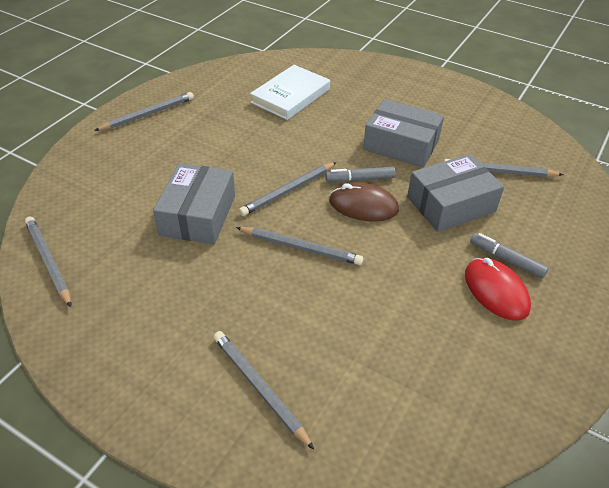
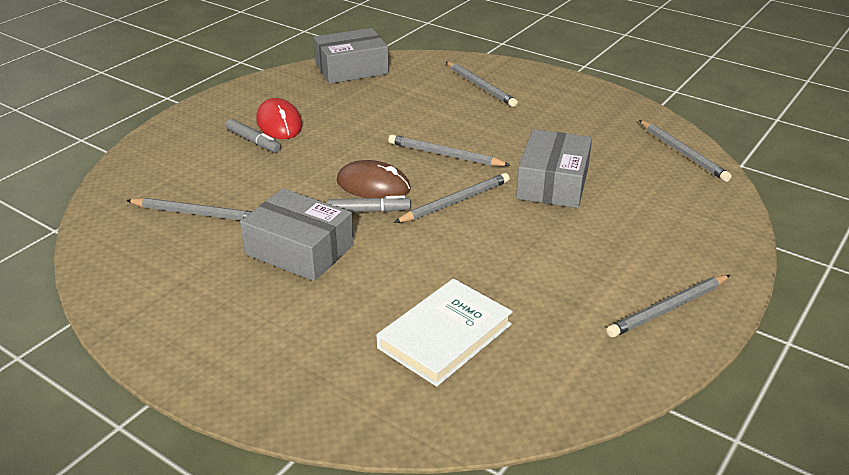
camera: 175 degrees left, 10 degrees down
(451, 204) = (277, 184): grey box -> grey box (351, 69)

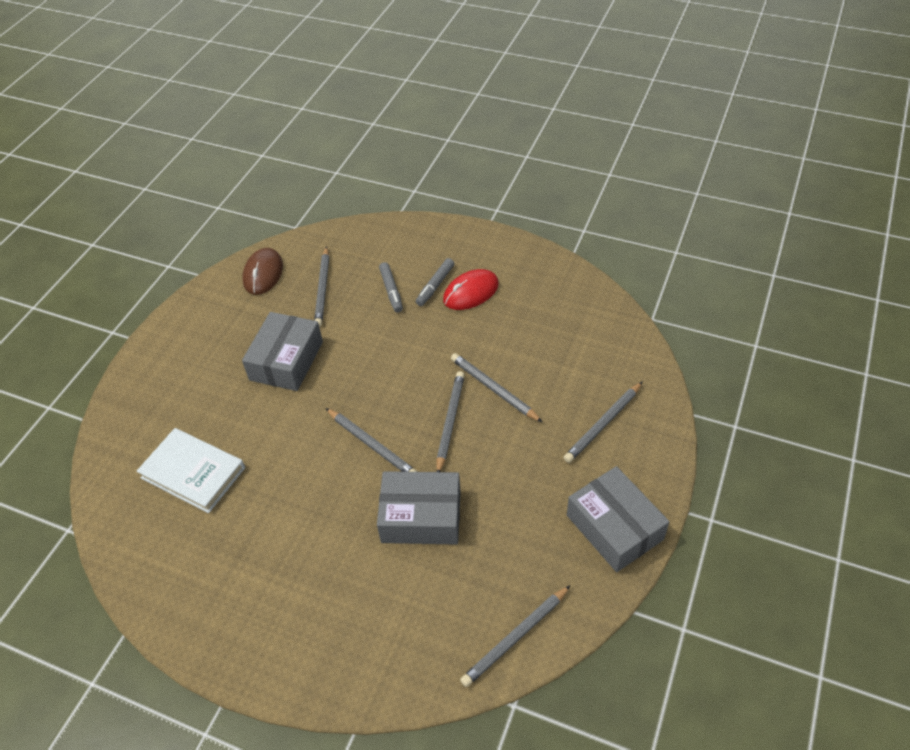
camera: 80 degrees right, 15 degrees up
(351, 69) = (598, 311): grey box -> grey box (614, 527)
(368, 211) = (346, 388): grey marker -> grey marker (391, 291)
(373, 185) = (385, 382): brown mouse -> brown mouse (263, 273)
(668, 308) = (237, 628): grey pencil -> grey pencil (494, 389)

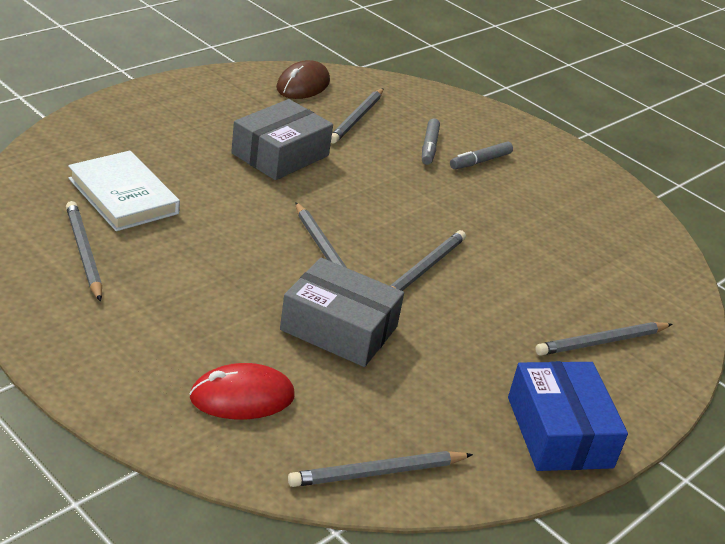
camera: 15 degrees right, 15 degrees down
(471, 292) = (516, 181): red mouse -> red mouse (242, 397)
(494, 389) = (491, 263): grey pencil -> grey pencil (84, 253)
(614, 527) = (559, 432): grey box -> blue box

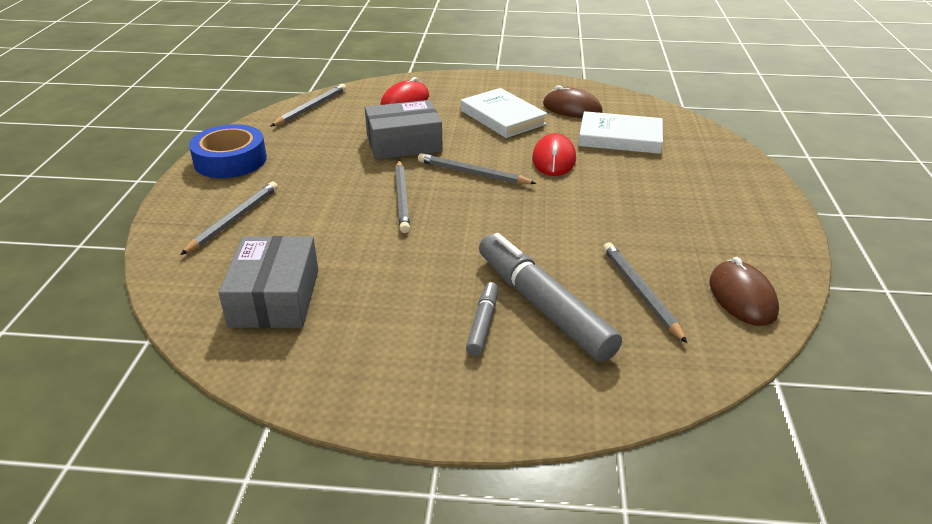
camera: 145 degrees right, 0 degrees up
(84, 253) = (572, 108): grey pencil -> brown mouse
(177, 292) = (502, 117): none -> white book
(228, 217) = (553, 159): none -> red mouse
(280, 154) = (614, 216): grey box -> grey box (275, 298)
(429, 147) = (543, 306): grey marker -> grey marker, size x2.04
(559, 432) = (230, 160): blue box -> blue tape

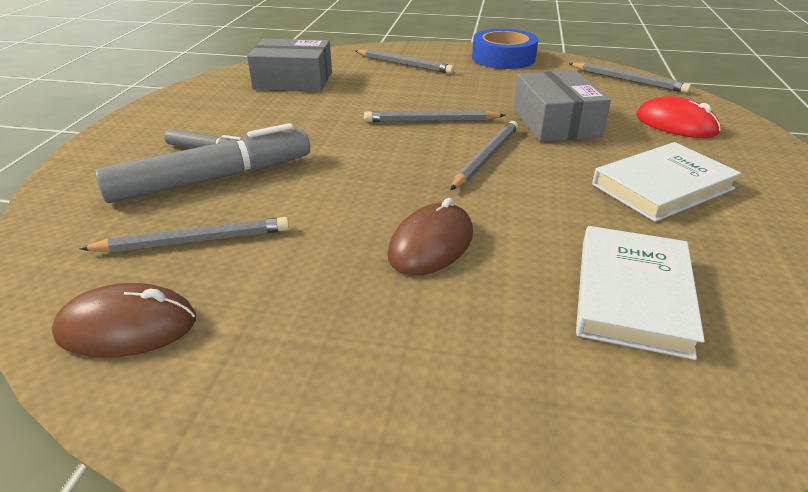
camera: 95 degrees right, 0 degrees up
(553, 159) = (533, 216): red mouse -> none
(572, 108) = (738, 255): brown mouse -> brown mouse (431, 244)

